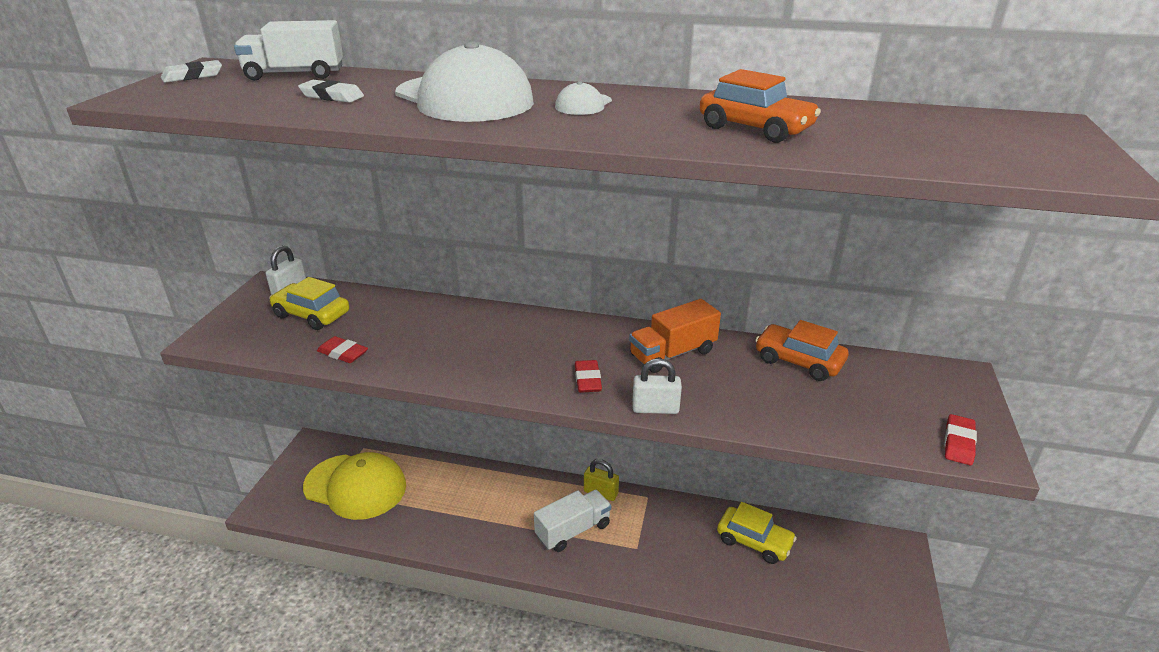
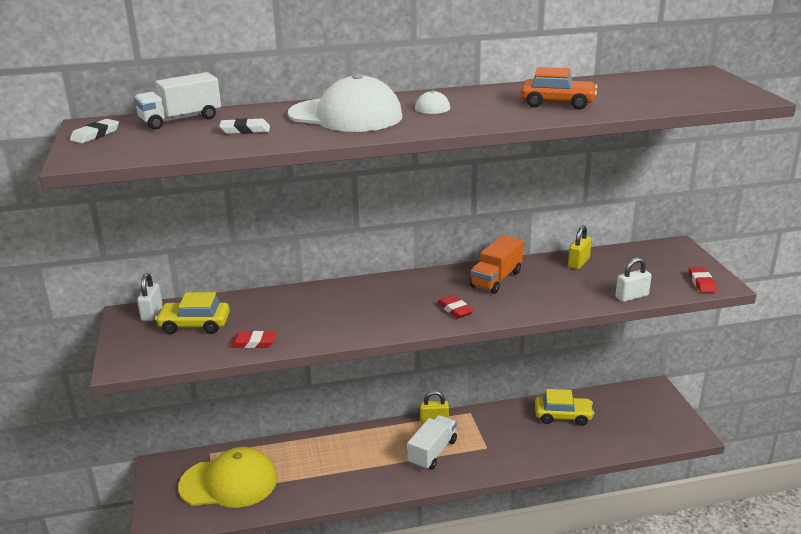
camera: 25 degrees left, 5 degrees down
(655, 408) = (515, 314): white padlock -> white padlock (631, 296)
(798, 361) = (578, 263): orange car -> yellow padlock

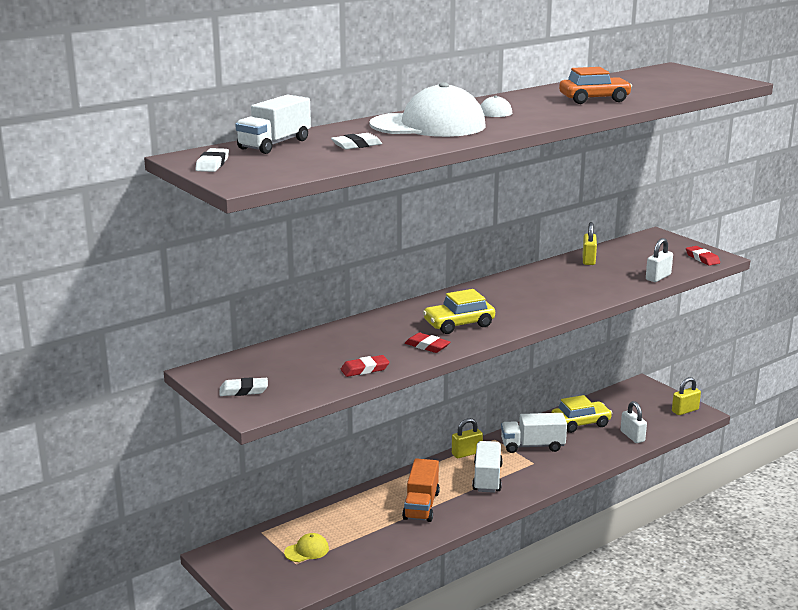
camera: 25 degrees left, 5 degrees down
(137, 341) = (243, 390): none -> white eraser
(152, 313) = (226, 366): white padlock -> white padlock (632, 436)
(195, 325) = (286, 367): yellow car -> yellow car (458, 324)
(229, 482) = (307, 550): yellow cap -> yellow cap, size x0.42
(455, 309) = (521, 312): red eraser -> red eraser (427, 346)
(496, 279) = (531, 283): orange truck -> orange truck (421, 505)
(499, 429) = (532, 446): none -> white truck
(679, 428) = (685, 410): none -> yellow padlock

